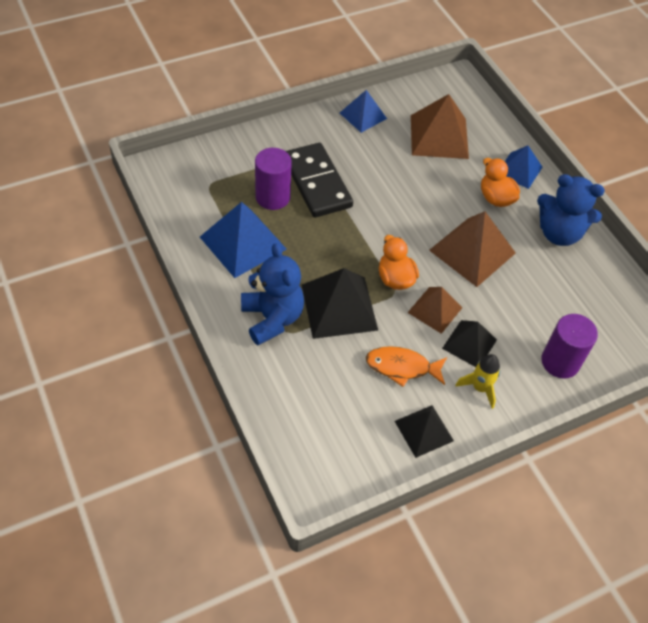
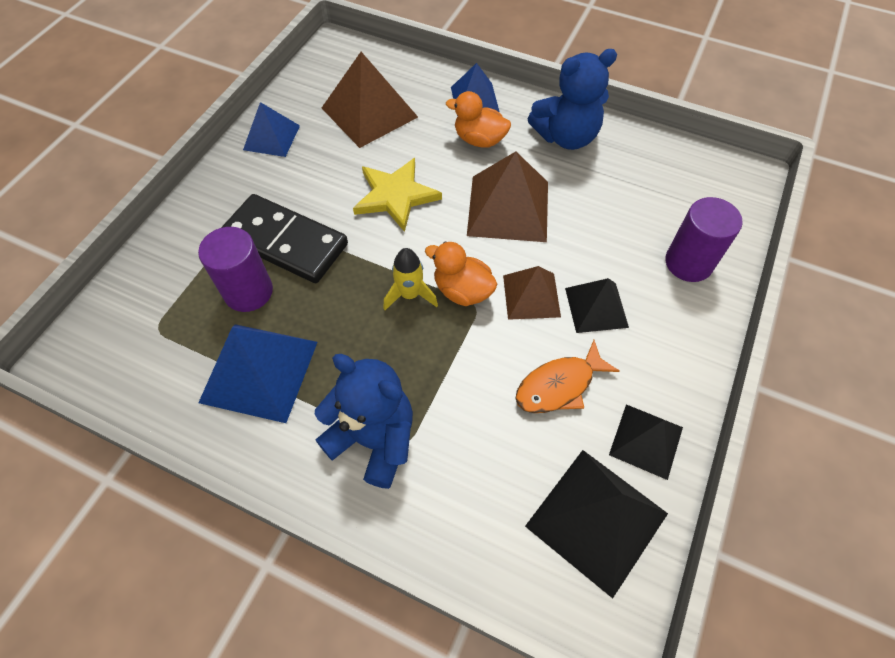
camera: 35 degrees left, 5 degrees up
(339, 307) = (435, 367): black pyramid -> black pyramid (597, 519)
(407, 198) = (395, 196): none -> yellow star
(480, 388) = (650, 347): yellow rocket -> yellow rocket (410, 295)

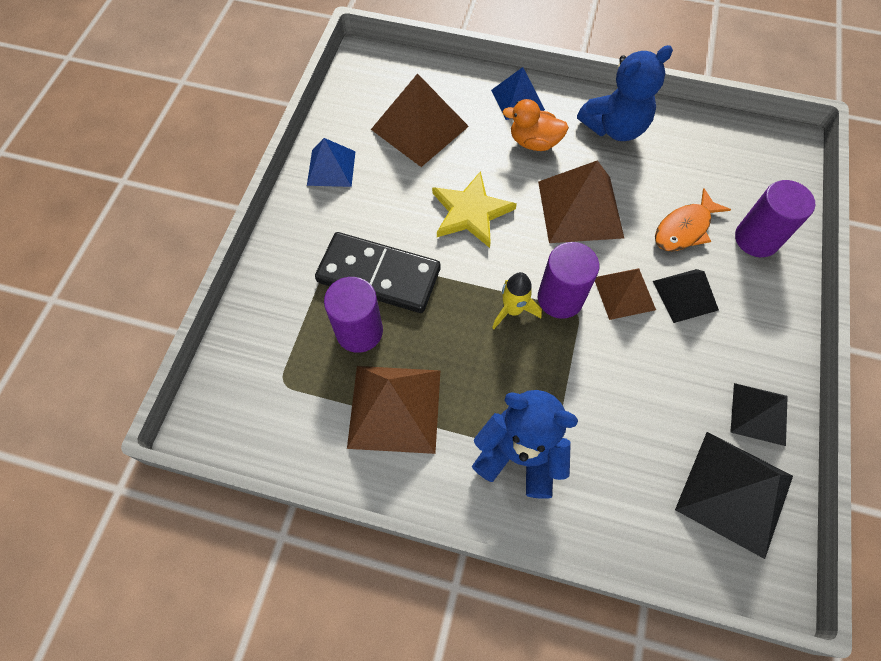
camera: 10 degrees left, 5 degrees up
(259, 371) = (394, 408): blue pyramid -> brown pyramid
(462, 290) = (560, 298): orange duck -> purple cylinder
(559, 385) = (671, 375): orange fish -> orange fish (684, 228)

